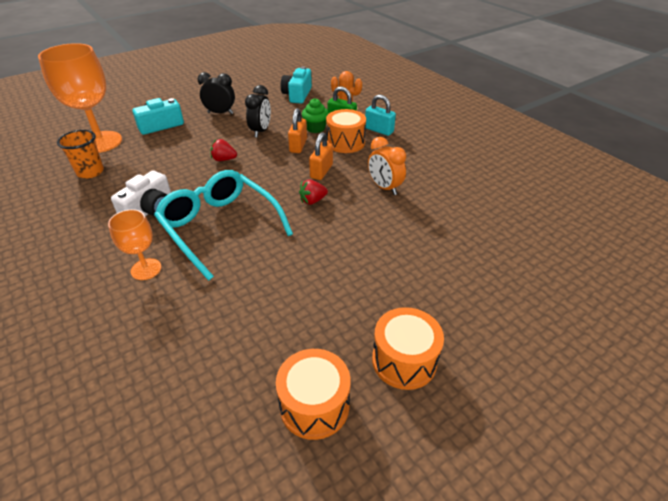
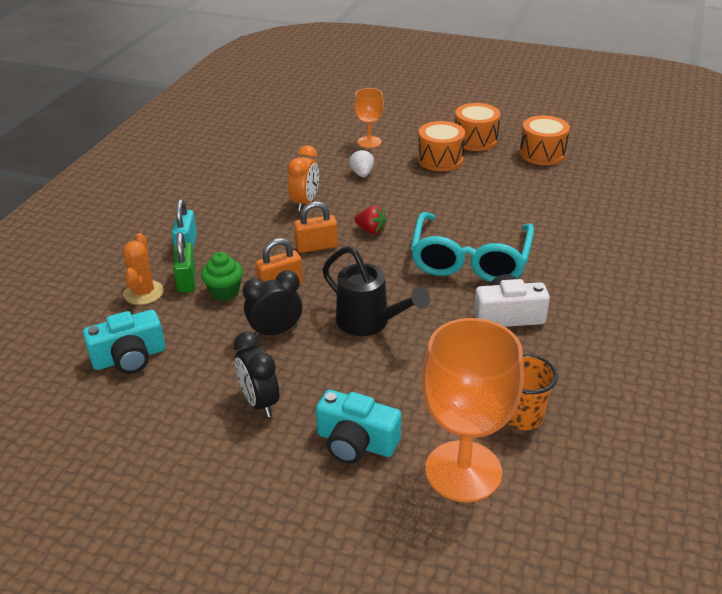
camera: 125 degrees left, 5 degrees down
(146, 269) = (562, 266): orange goblet -> orange goblet (369, 142)
(224, 159) = (369, 323): red strawberry -> black watering can
(345, 142) = (240, 256): orange drum -> orange drum (440, 160)
(403, 234) = (362, 174): none -> white strawberry

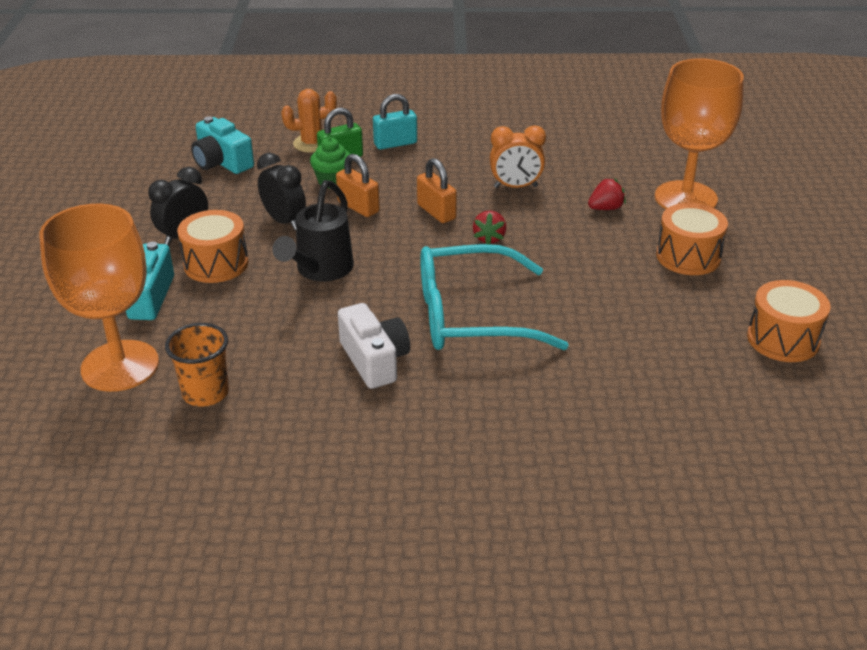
camera: 70 degrees right, 0 degrees up
(362, 174) = (605, 208): white strawberry -> red strawberry
(369, 142) = (685, 198): orange goblet -> orange goblet, size x1.92
(475, 140) = (768, 276): orange drum -> orange drum (216, 264)

